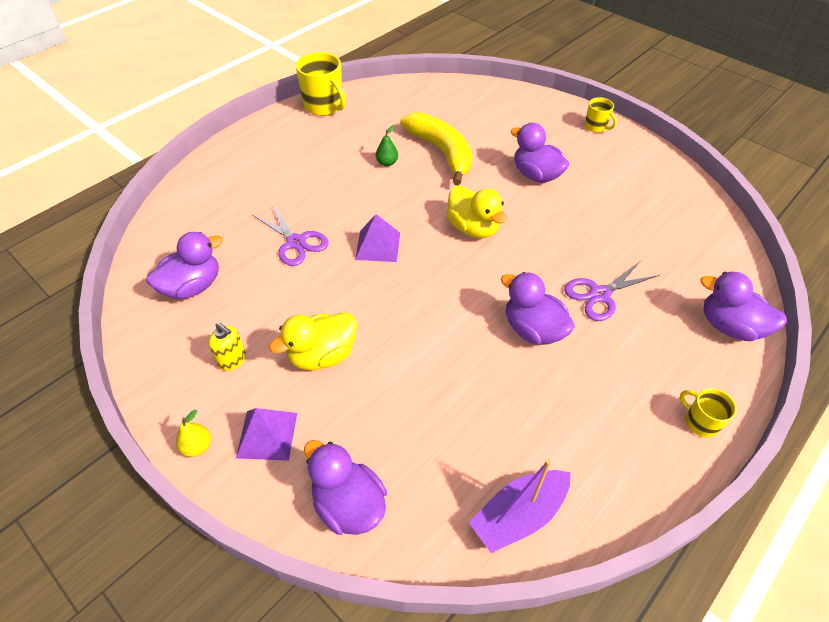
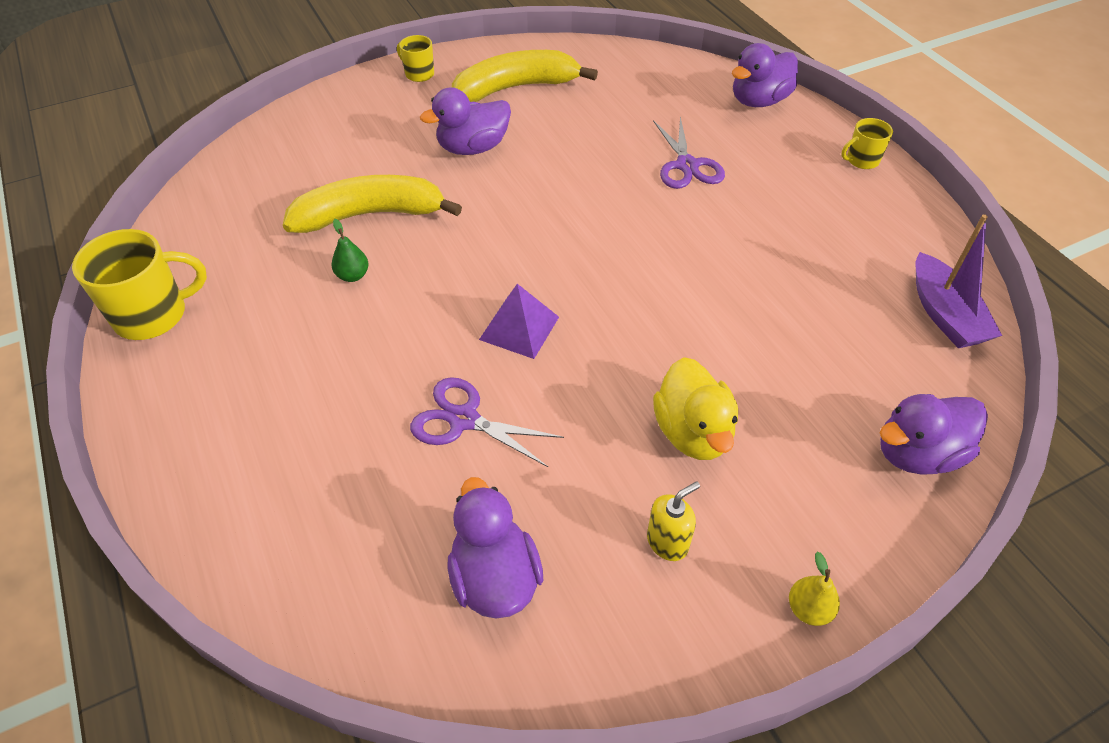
camera: 70 degrees left, 0 degrees up
(267, 435) = (806, 520): purple pyramid -> none
(296, 242) = (464, 419): purple scissors -> purple scissors turned 135 degrees counterclockwise
(473, 228) = (535, 229): yellow duck -> none
(533, 330) = (717, 230): purple duck -> none
(596, 127) = (419, 74): yellow mug -> yellow mug turned 120 degrees counterclockwise
(620, 176) = (516, 88): none -> yellow banana

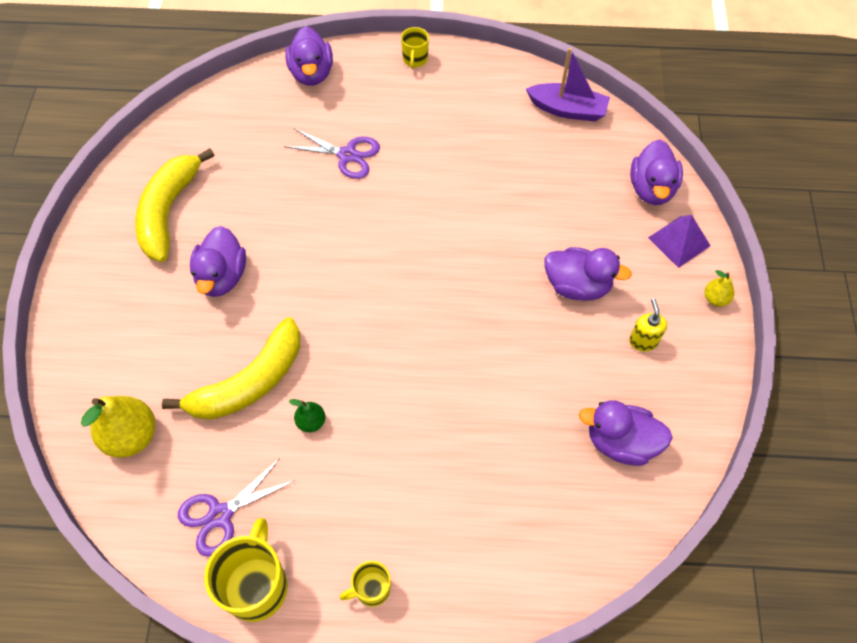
camera: 60 degrees left, 10 degrees up
(271, 168) = (131, 436): none -> yellow pear
(370, 215) = (249, 383): yellow banana -> yellow banana turned 150 degrees counterclockwise
(419, 74) = (88, 271): yellow mug -> yellow mug (371, 589)
(464, 419) = (494, 407): purple scissors -> purple scissors (220, 515)
(519, 328) = (435, 337): purple pyramid -> purple pyramid (679, 241)
(693, 432) = (577, 286): yellow duck -> purple duck

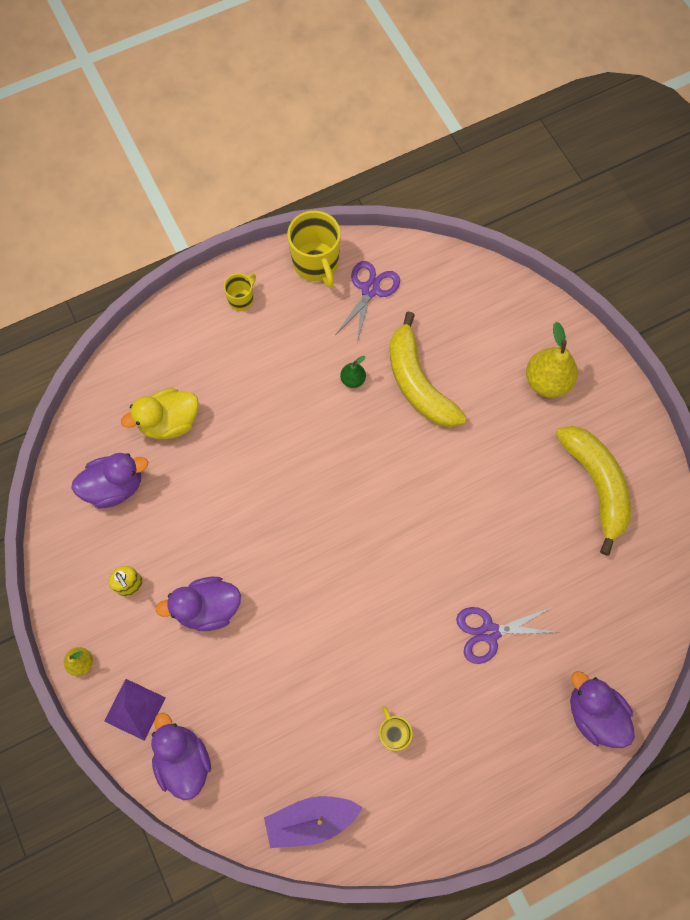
camera: 150 degrees right, 10 degrees up
(131, 436) = (470, 304): yellow pear -> yellow pear (547, 381)
(222, 277) = (504, 452): purple duck -> none
(249, 383) = (418, 383): yellow banana -> yellow banana turned 45 degrees counterclockwise
(415, 59) = (505, 798): yellow mug -> yellow mug (393, 733)
(531, 481) = (169, 422): none -> yellow duck

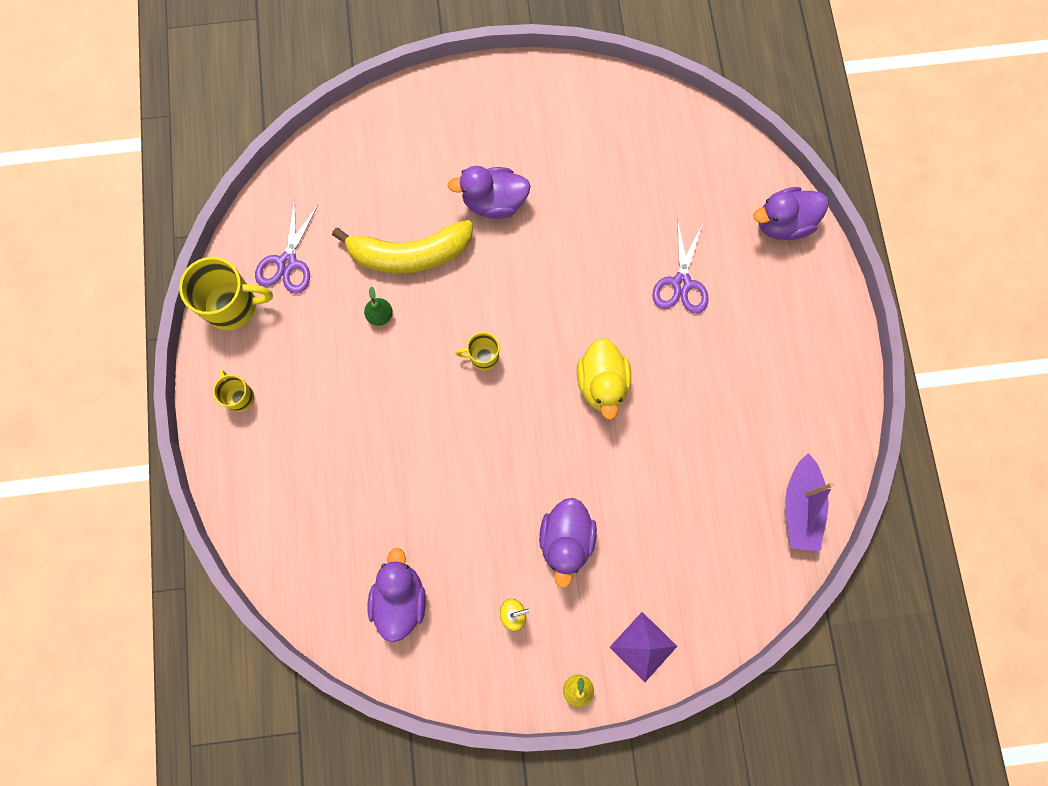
camera: 70 degrees left, 5 degrees up
(169, 422) = (350, 518): yellow duck -> yellow duck (602, 384)
(183, 760) = (708, 612): purple duck -> purple duck (494, 202)
(370, 290) = (287, 263): purple scissors -> purple scissors turned 120 degrees counterclockwise
(393, 733) = (745, 404): yellow mug -> yellow mug (483, 356)
(547, 381) = (457, 136): yellow pear -> none
(596, 485) = (577, 135): yellow banana -> none

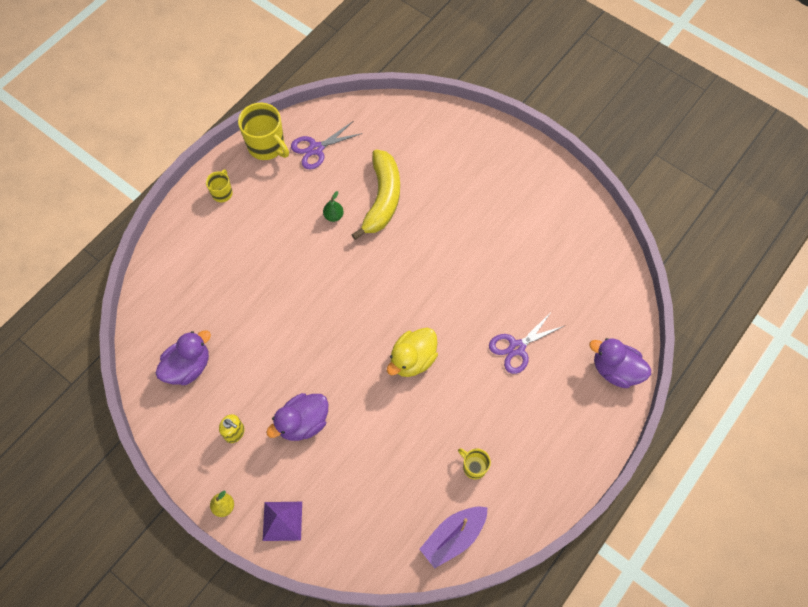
camera: 45 degrees right, 10 degrees down
(410, 254) = (382, 199): yellow banana -> yellow banana turned 120 degrees counterclockwise
(483, 356) = (364, 285): yellow mug -> yellow mug (474, 467)
(494, 202) = (456, 211): purple duck -> none

